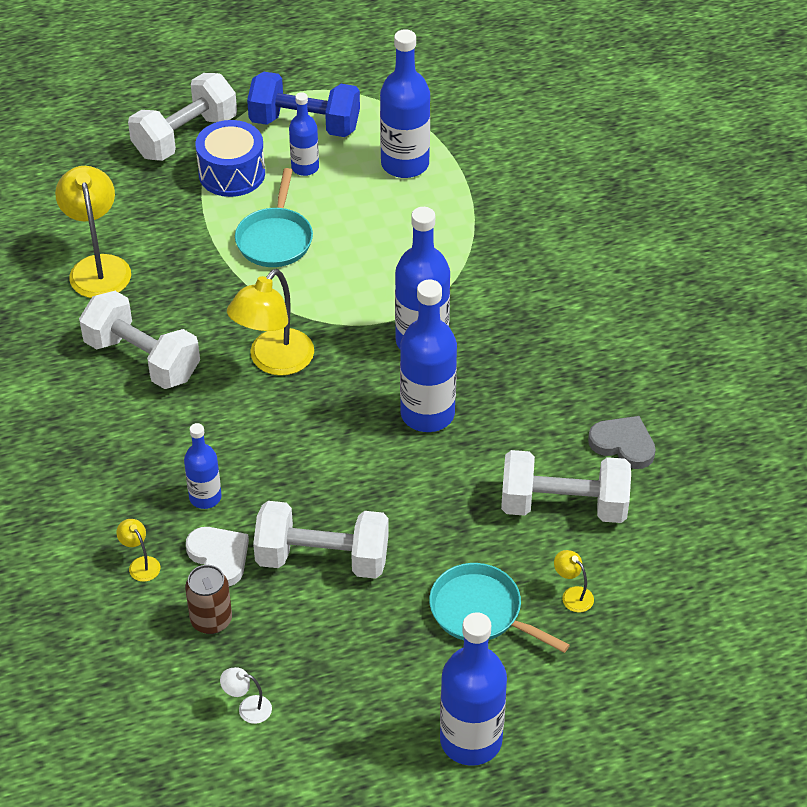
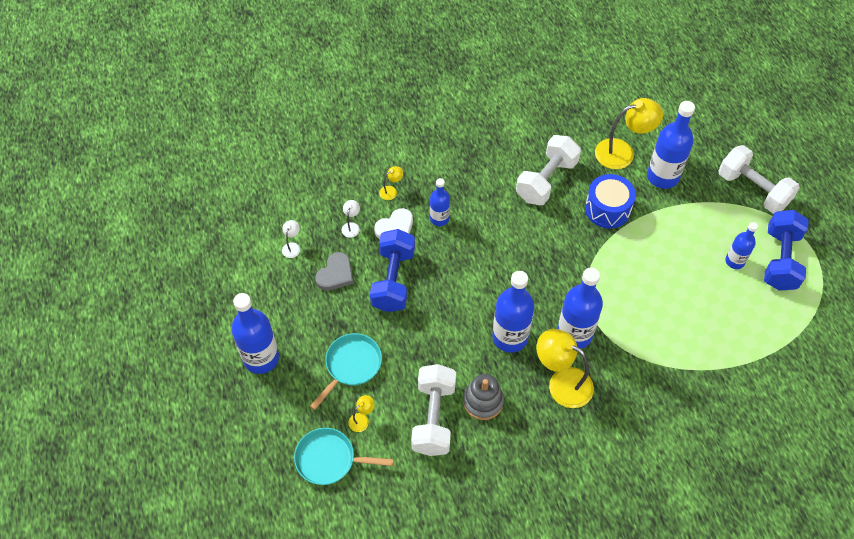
camera: 90 degrees right, 10 degrees up
(211, 620) = (351, 226): brown can -> white lamp
(232, 173) = (721, 218): blue drum -> blue drum (607, 209)
(274, 361) = (549, 249): yellow lamp -> yellow lamp (562, 382)
(275, 239) = (661, 246): turquoise pan -> turquoise pan (329, 459)
(322, 559) = (393, 280): white dumbbell -> blue dumbbell
(405, 164) = (750, 324): blue bottle -> blue bottle (662, 177)
(534, 448) = (483, 401): none -> grey stacking toy
(623, 444) = (488, 459): grey heart -> grey heart (335, 274)

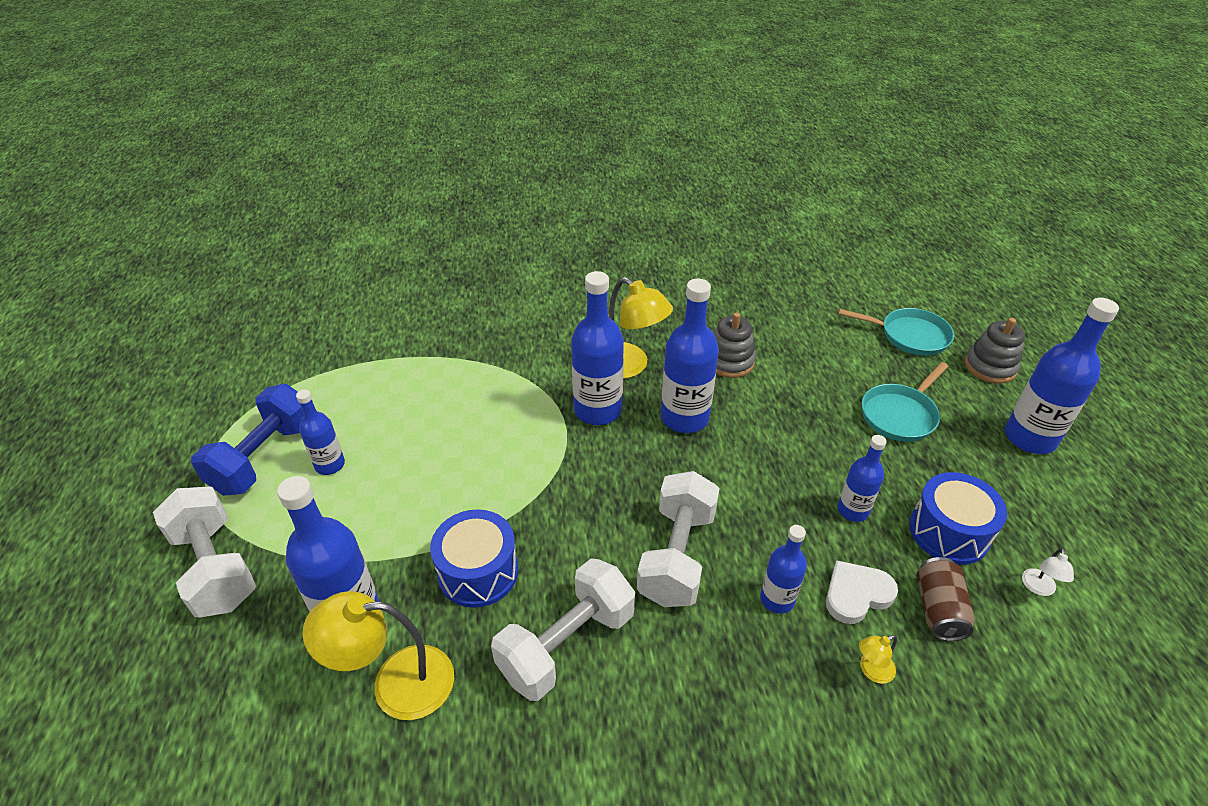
camera: 170 degrees left, 15 degrees down
(269, 430) = (990, 367): none -> grey stacking toy
(335, 274) = (948, 532): grey heart -> blue drum
(351, 226) = (938, 609): white lamp -> brown can
(362, 419) = (877, 363): yellow lamp -> none
(393, 280) = (853, 510): blue dumbbell -> blue bottle
(433, 418) = (790, 355): white dumbbell -> white dumbbell (677, 556)

